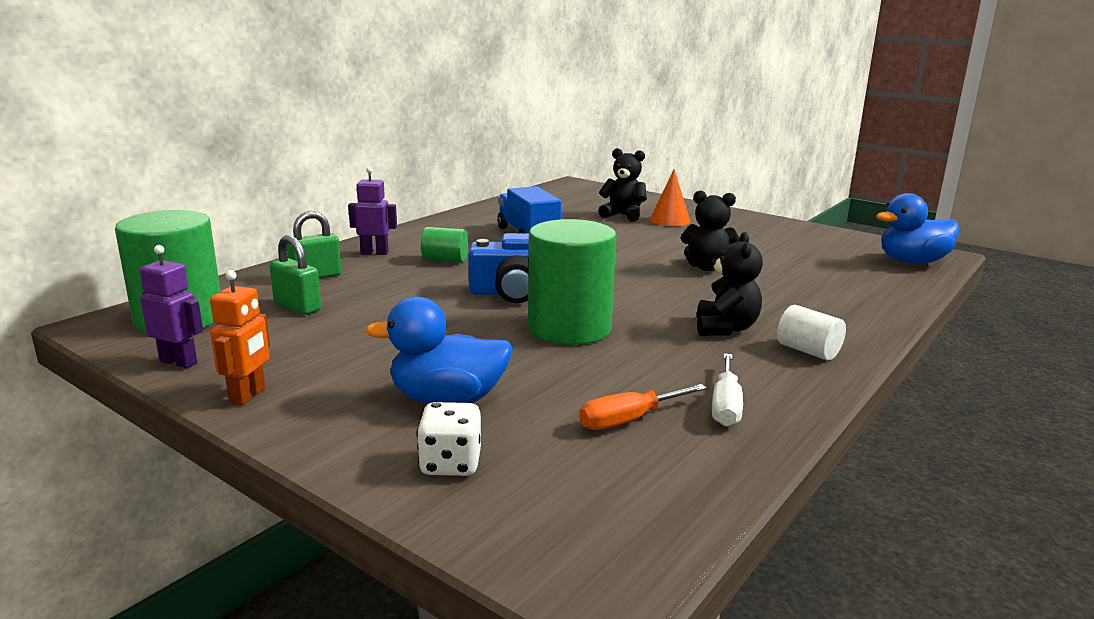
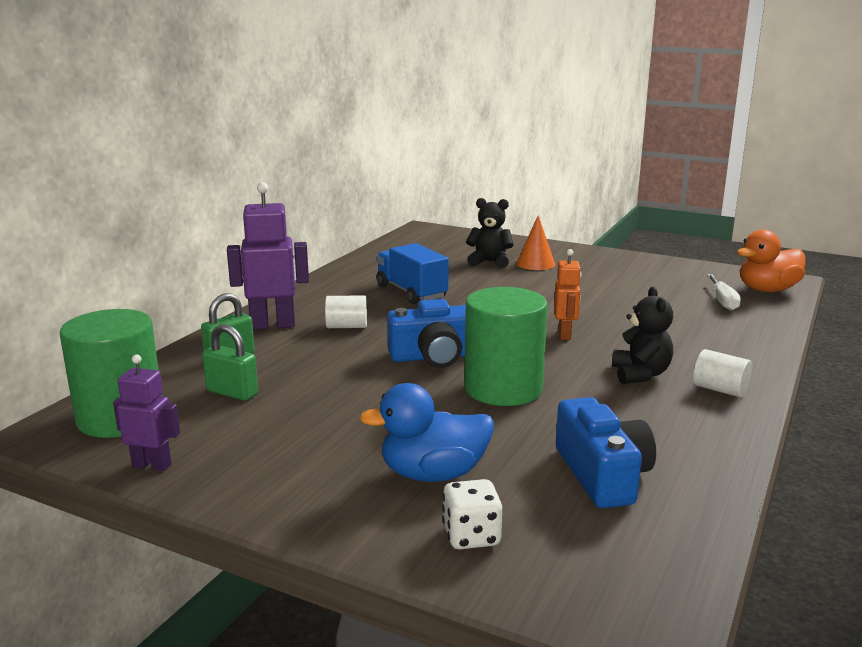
camera: 10 degrees left, 0 degrees up
(248, 396) = (244, 492): orange robot -> orange robot (565, 335)
(374, 253) = (273, 325): purple robot -> purple robot, size x1.66
(445, 260) = (347, 326): green cylinder -> white cylinder
(629, 420) = (602, 474): orange screwdriver -> blue camera
(707, 267) = (594, 312): black teddy bear -> none
(725, 406) = (676, 451): white screwdriver -> white screwdriver (723, 301)
(912, 262) = (767, 290): blue duck -> orange duck

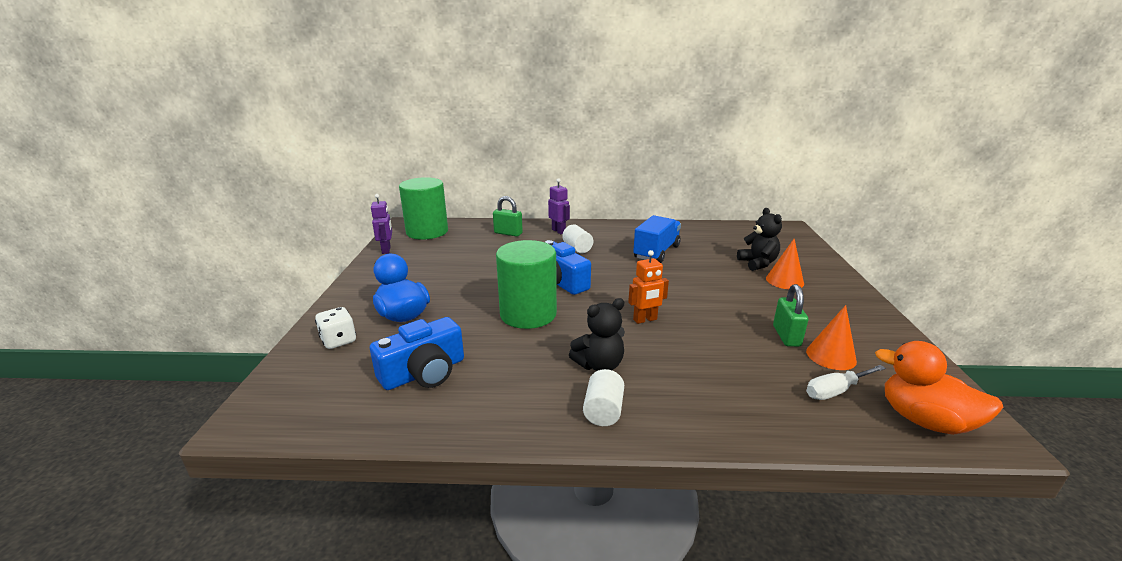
camera: 65 degrees right, 5 degrees up
(232, 392) = (467, 245): green padlock -> green padlock (786, 336)
(273, 325) = (559, 231): purple robot -> purple robot, size x0.60
(674, 288) = (831, 356): none -> orange cone

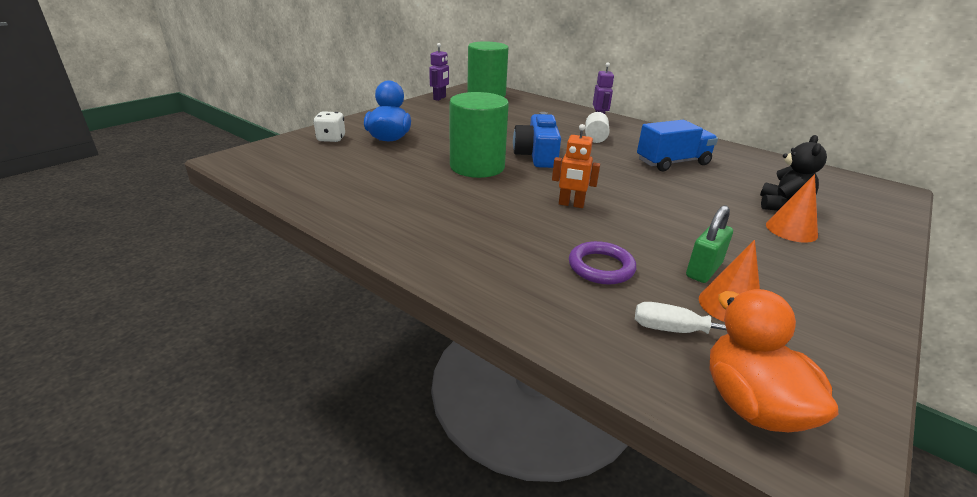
camera: 35 degrees right, 5 degrees up
(424, 372) = (351, 173): blue camera -> none
(508, 233) = (550, 112): green padlock -> none
(599, 365) = (478, 217): black teddy bear -> none
(603, 411) = (431, 244): white cylinder -> none
(735, 366) = (601, 267): none -> purple ring

